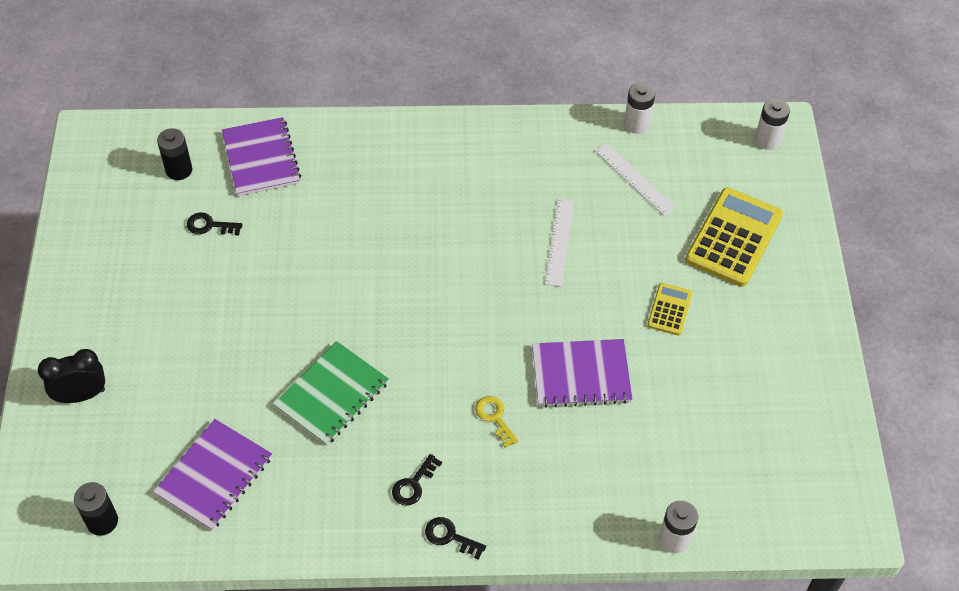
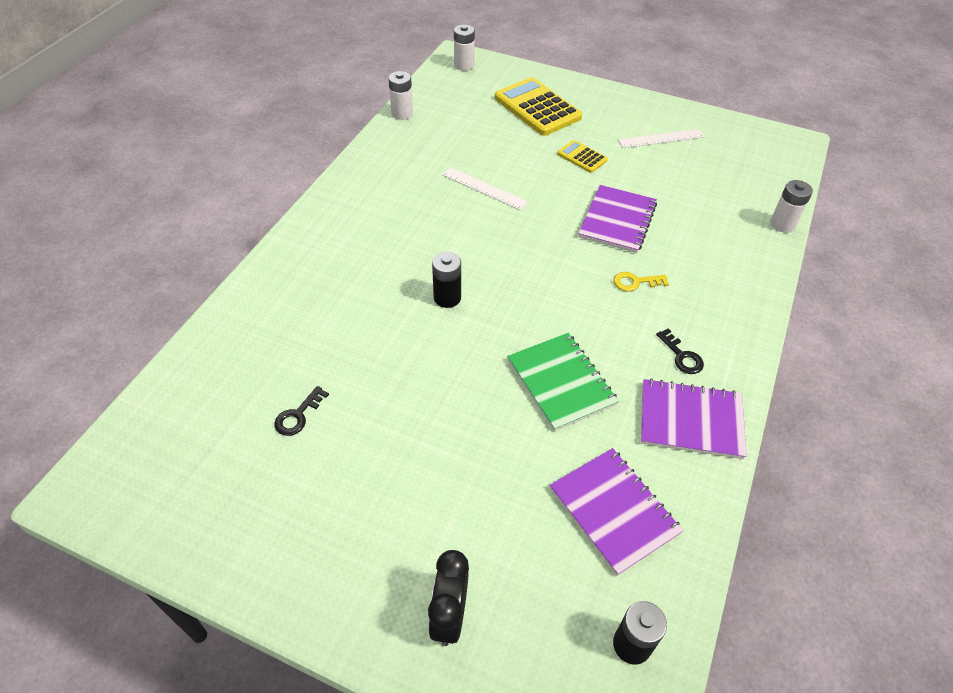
camera: 65 degrees left, 5 degrees down
(179, 170) = (203, 420): black battery -> black battery (447, 298)
(261, 158) = (246, 346): purple notebook -> purple notebook (691, 420)
(450, 536) = (742, 349): black key -> none
(634, 179) = (452, 132): white ruler -> white ruler (661, 138)

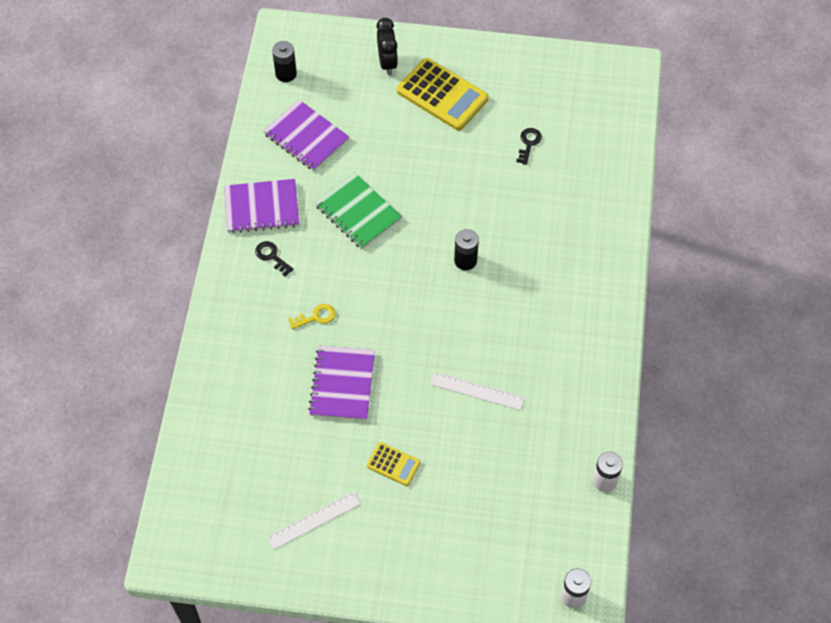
camera: 165 degrees right, 10 degrees up
(537, 108) = (461, 535): yellow calculator -> yellow calculator (442, 95)
(782, 224) = (186, 422): white battery -> none

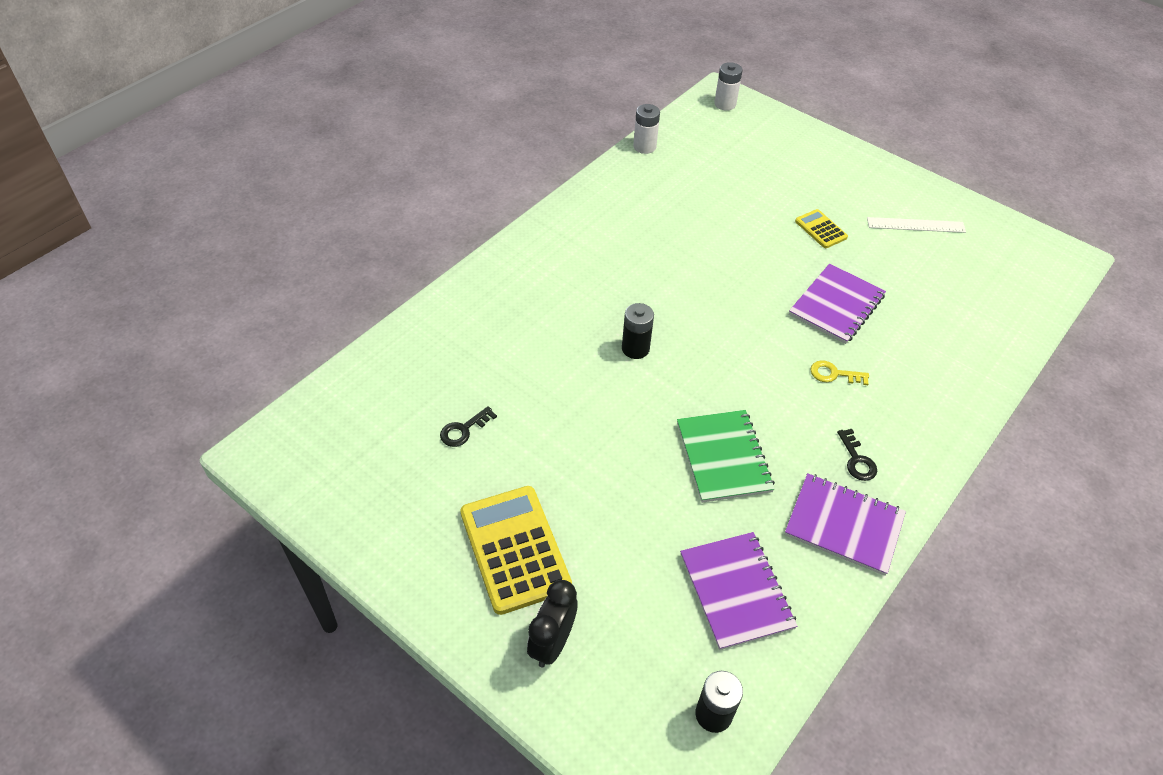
camera: 150 degrees left, 10 degrees down
(477, 391) = (706, 243): white ruler -> none

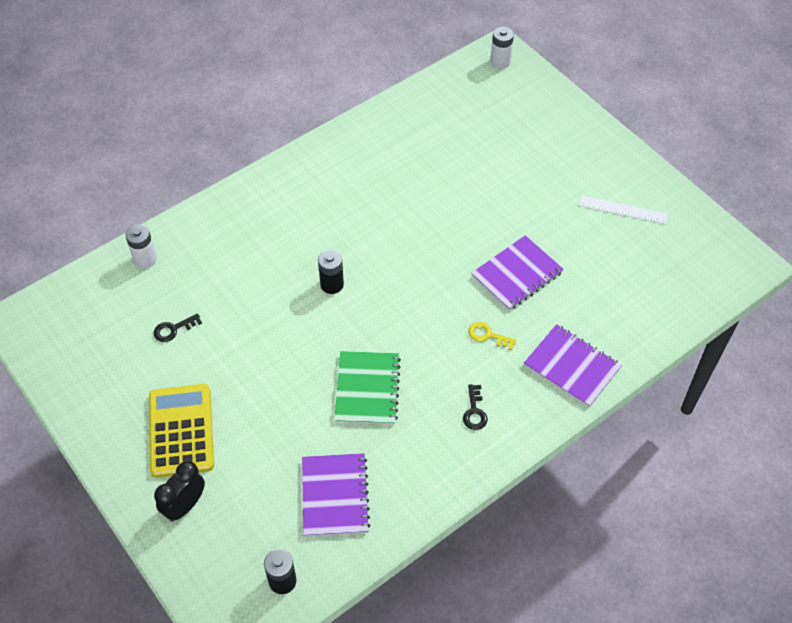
camera: 15 degrees right, 5 degrees up
(644, 147) = (410, 96): white battery -> white battery (145, 259)
(821, 229) = (534, 201): yellow calculator -> none
(844, 525) = (440, 462): purple notebook -> purple notebook (571, 367)

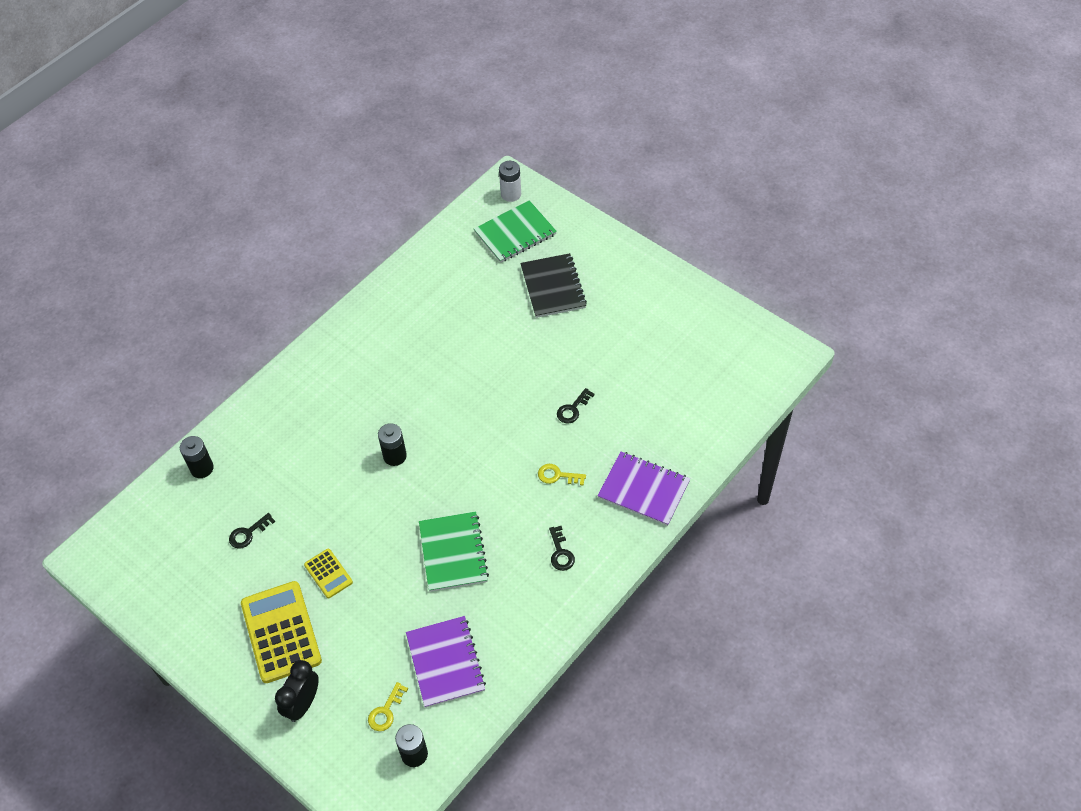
camera: 10 degrees left, 0 degrees up
(145, 259) = (202, 468): white battery -> black battery
(240, 384) = (328, 573): none -> yellow calculator
(264, 531) = (386, 711): none -> yellow key
(496, 98) = (515, 233): none -> green notebook
(517, 274) = (573, 409): purple notebook -> black key
(522, 155) = (553, 287): none -> black notebook
(623, 210) = (661, 324): white ruler -> none

